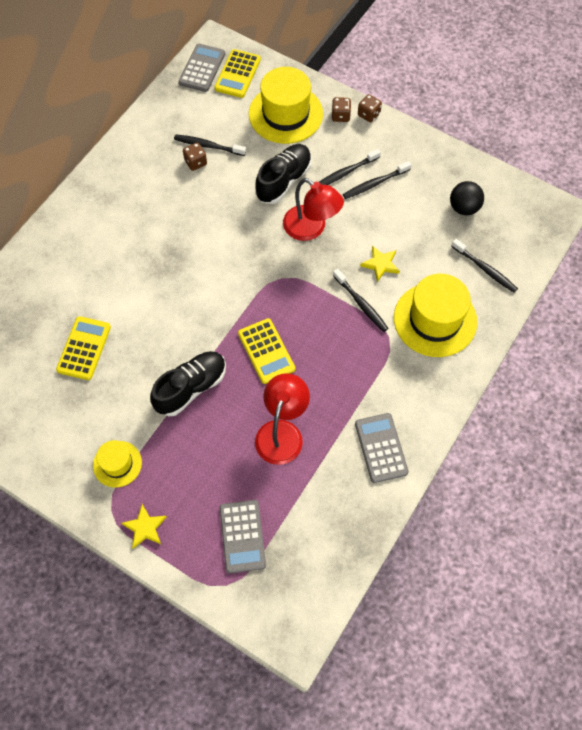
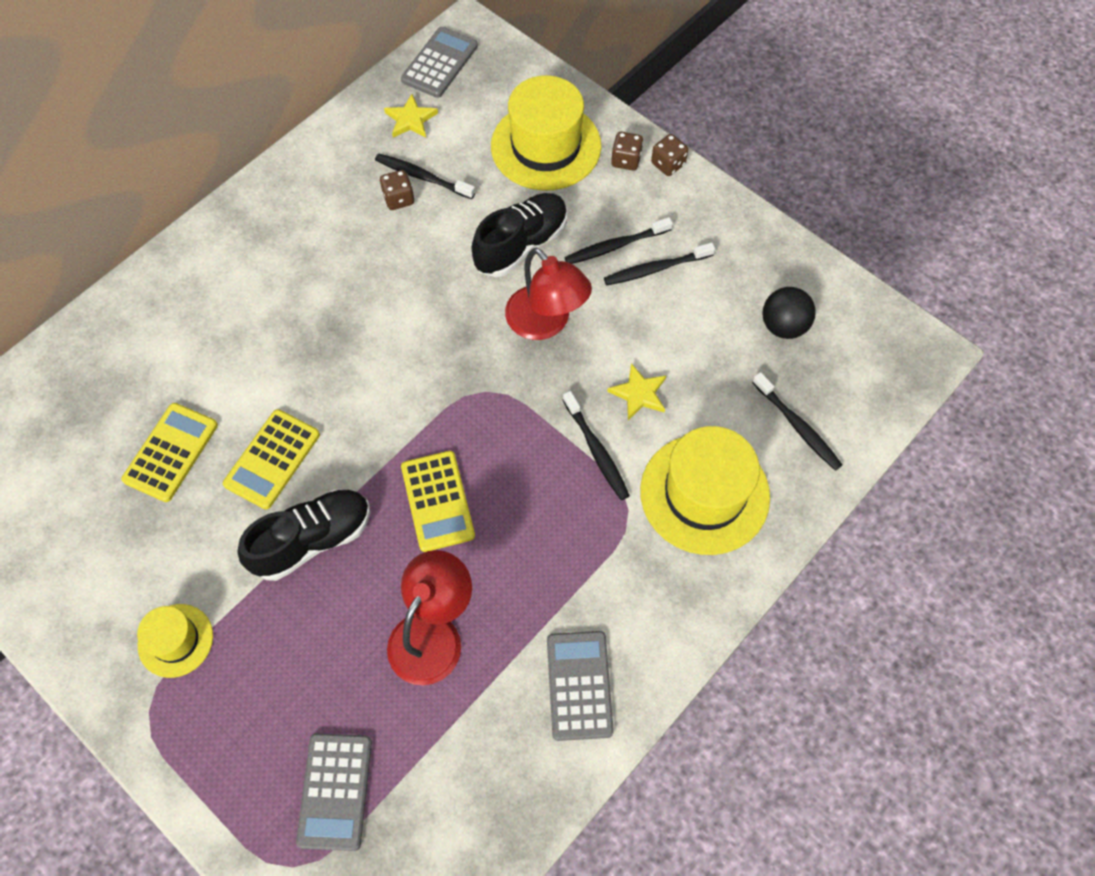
camera: 10 degrees right, 0 degrees up
(145, 527) = (192, 749): yellow star -> yellow star (411, 119)
(237, 74) = (489, 78): yellow calculator -> yellow calculator (272, 459)

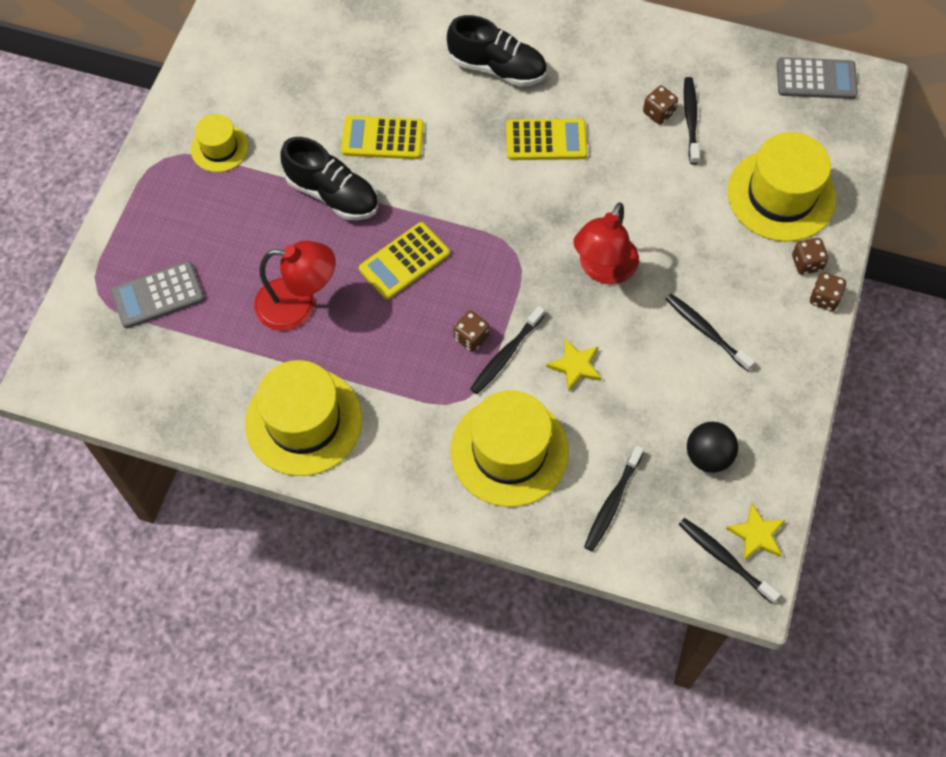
camera: 65 degrees right, 0 degrees up
(171, 452) = (355, 74): yellow calculator -> yellow calculator (546, 140)
(411, 119) = (743, 85): yellow star -> yellow star (757, 534)
(521, 244) = (668, 219): black shoe -> black shoe (497, 68)
(561, 474) = (471, 337): none -> brown dice
(579, 685) = (303, 421): grey calculator -> yellow hat
(615, 246) = (710, 290): black toothbrush -> black toothbrush (724, 559)

